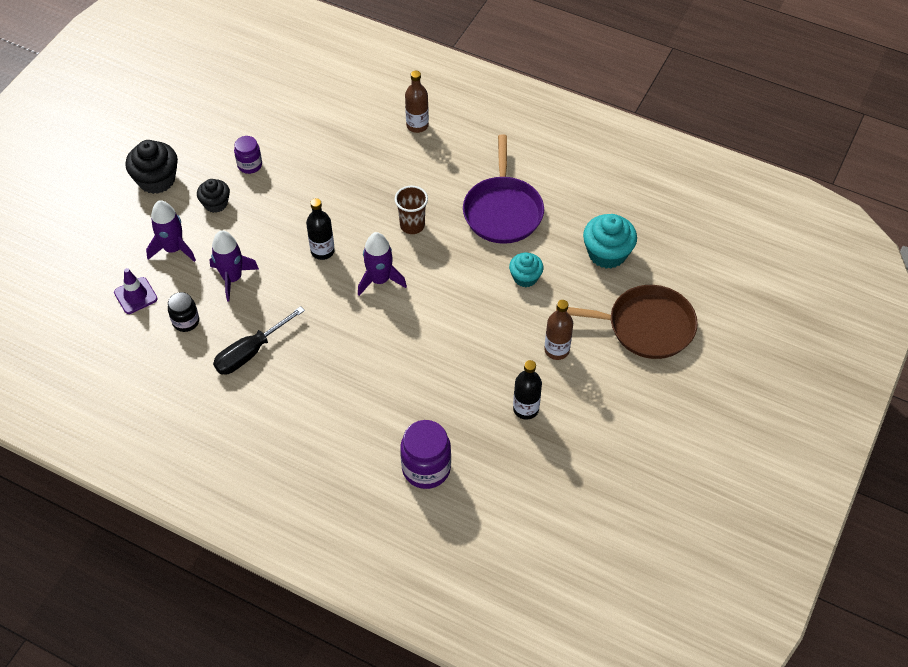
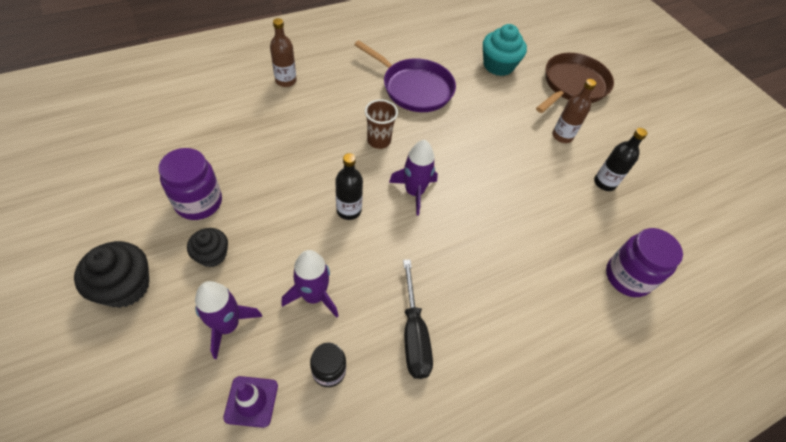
camera: 60 degrees left, 0 degrees up
(250, 165) = (199, 202): purple jar -> purple jar, size x1.66
(525, 277) = (485, 113): turquoise cupcake -> none

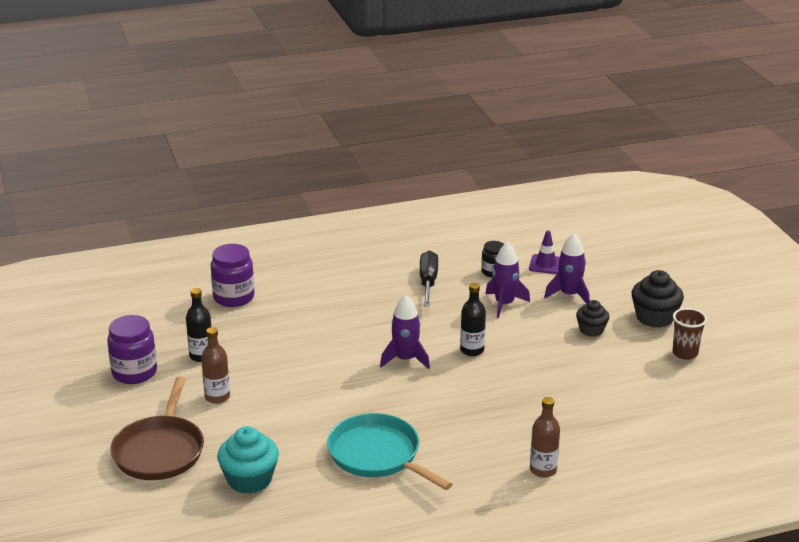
camera: 165 degrees left, 25 degrees down
(199, 202) = (614, 363): purple jar -> purple jar (134, 373)
(379, 141) = (433, 402): brown cup -> brown cup (685, 353)
(414, 88) = (377, 455): purple pan -> turquoise pan
(573, 85) = (160, 451): brown pan -> brown pan turned 45 degrees counterclockwise

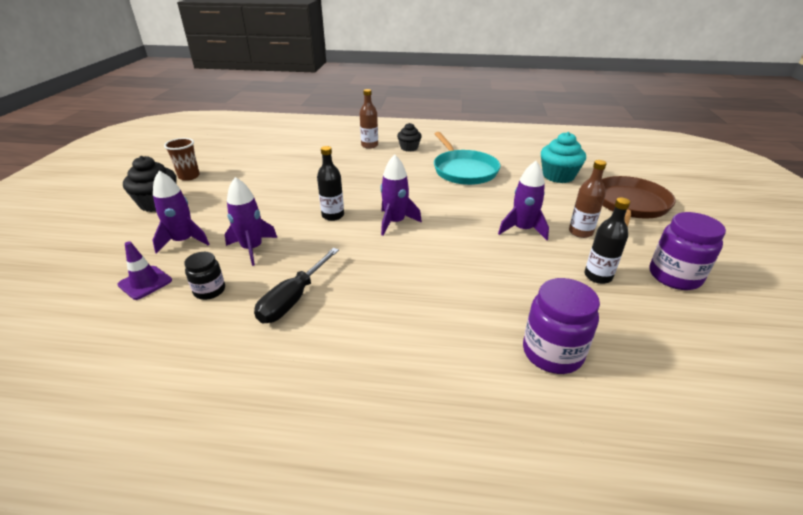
camera: 155 degrees left, 5 degrees up
(276, 385) = (522, 229): none -> purple rocket
(591, 330) = (220, 207): black cupcake -> black cupcake (409, 148)

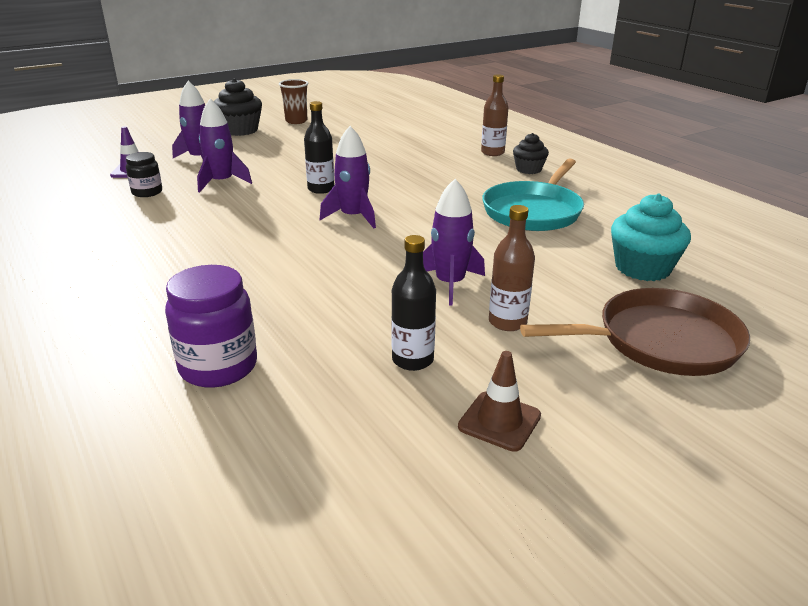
camera: 50 degrees right, 5 degrees down
(293, 299) = (170, 223): black screwdriver -> none
(674, 276) = (499, 421): purple jar -> brown traffic cone

